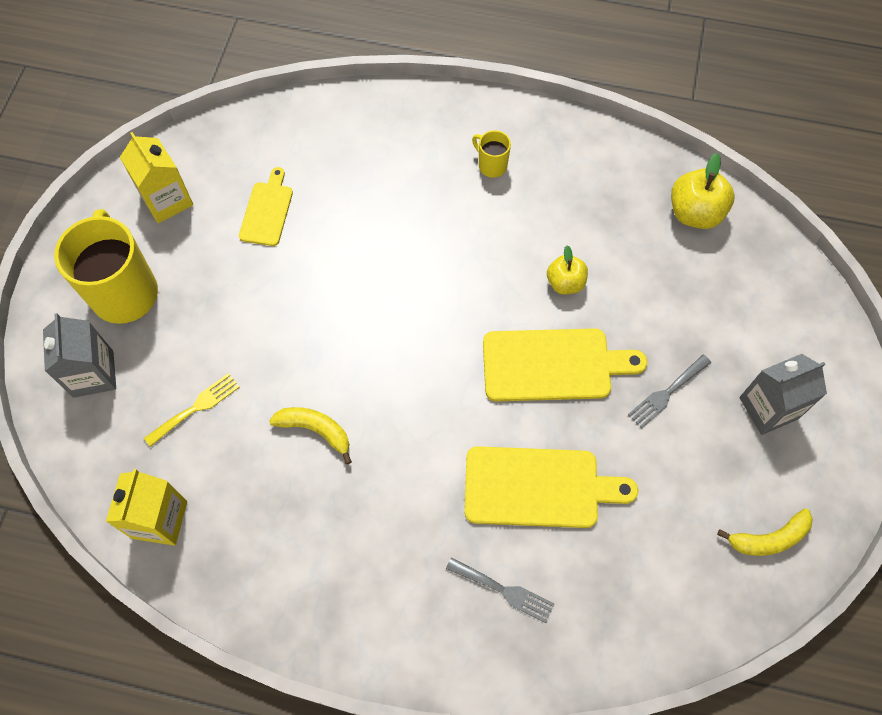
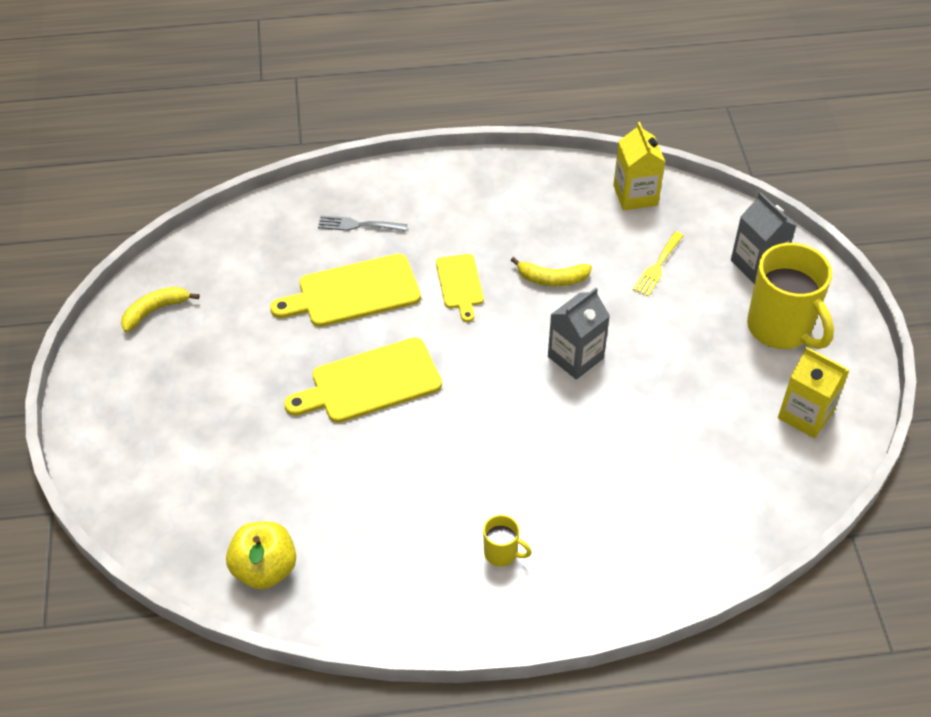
camera: 160 degrees right, 15 degrees down
(267, 211) = (704, 434): yellow cutting board -> yellow cutting board (460, 284)
(565, 283) = (382, 456): yellow apple -> none
(667, 393) = (260, 390): grey fork -> none
(768, 408) = (164, 404): grey carton -> grey carton (575, 357)

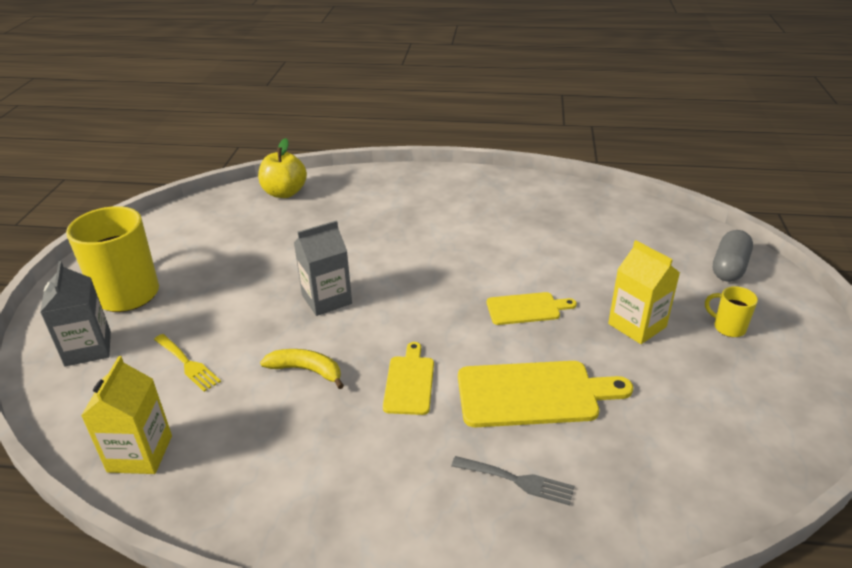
camera: 165 degrees left, 15 degrees down
(145, 486) = (729, 267): none -> grey capsule
(155, 311) = (775, 413): yellow banana -> none
(265, 569) = (620, 213): yellow apple -> yellow apple (284, 193)
(370, 382) = (526, 308): yellow cutting board -> yellow cutting board, size x0.59
(502, 553) = (447, 201): yellow mug -> yellow mug (728, 327)
(657, 266) = (187, 364): yellow fork -> yellow fork turned 90 degrees clockwise
(805, 415) = (173, 237): yellow carton -> yellow carton (637, 325)

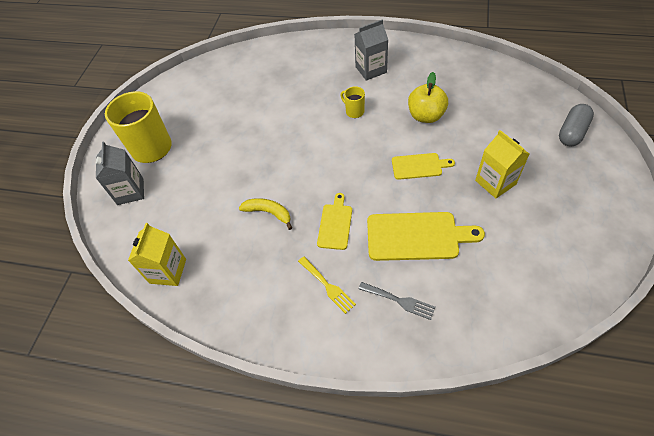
camera: 10 degrees right, 20 degrees up
(187, 364) = (193, 205): yellow fork -> yellow fork (327, 286)
(284, 193) = (254, 59): yellow apple -> yellow apple (426, 116)
(326, 299) = (282, 155): grey carton -> grey carton (371, 69)
(728, 327) = (560, 186): yellow mug -> yellow mug (354, 111)

